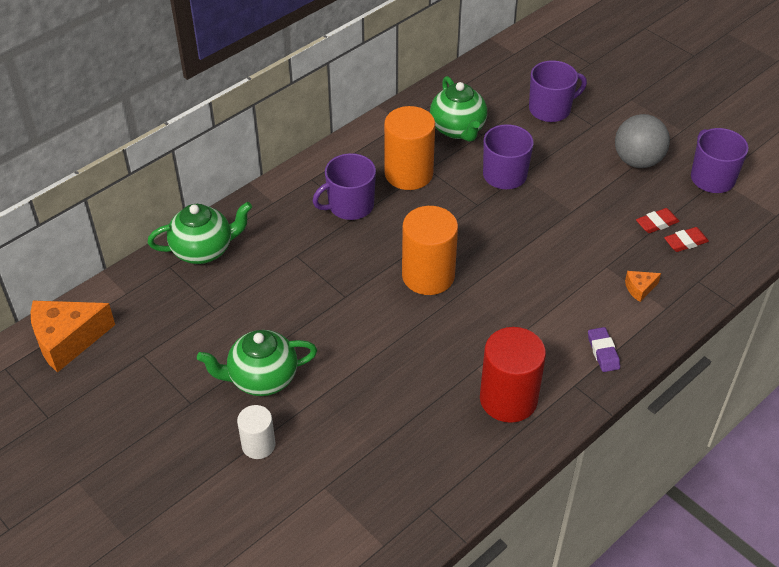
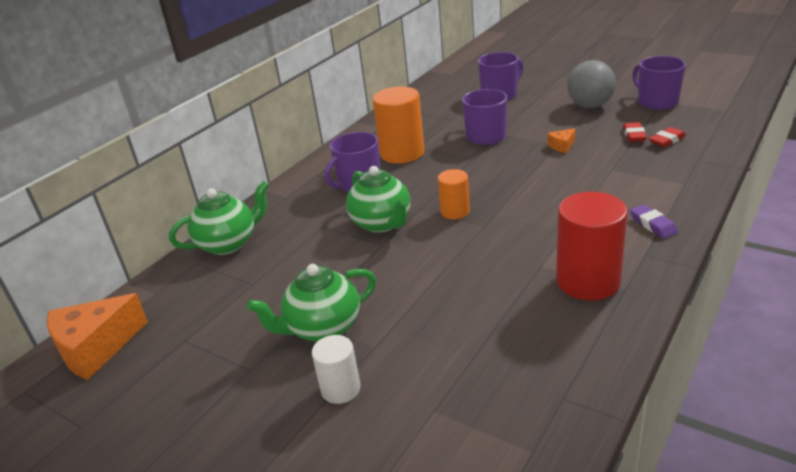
camera: 10 degrees left, 15 degrees down
(428, 276) = (455, 211): orange cylinder -> orange cylinder, size x0.56
(458, 129) = (430, 120): green teapot -> green teapot (382, 223)
(639, 289) = (652, 176): orange cheese -> orange cheese (562, 146)
(656, 223) = (634, 135): red eraser -> red eraser turned 45 degrees counterclockwise

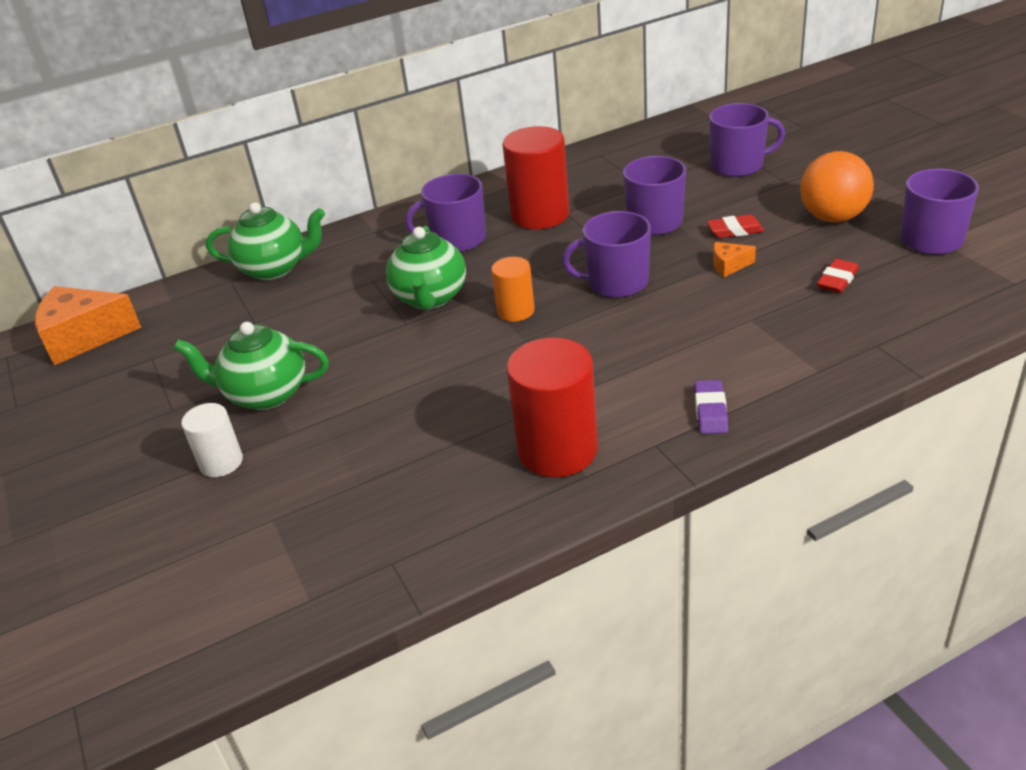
camera: 30 degrees right, 5 degrees up
(402, 153) = (540, 215): orange cylinder -> red cylinder
(503, 175) = (616, 282): none -> purple mug
(590, 106) = (833, 217): grey ball -> orange ball
(667, 140) = (871, 302): red eraser -> red eraser (735, 230)

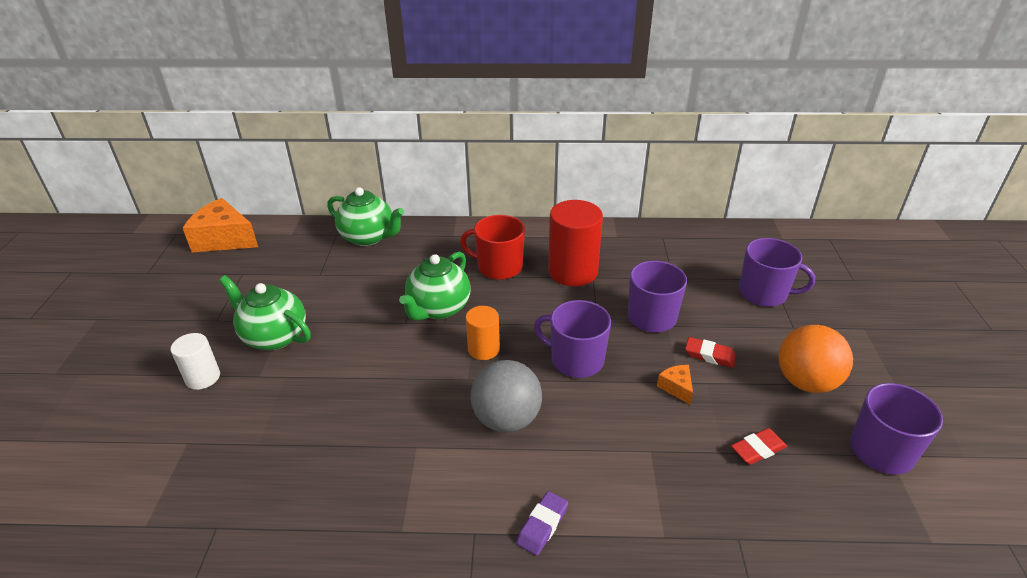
camera: 25 degrees right, 0 degrees up
(457, 239) = (498, 267): purple mug -> red mug
(557, 450) = (402, 494): red cylinder -> none
(597, 353) = (506, 419): none -> grey ball
(729, 265) = (676, 387): orange cheese -> orange cheese turned 45 degrees clockwise

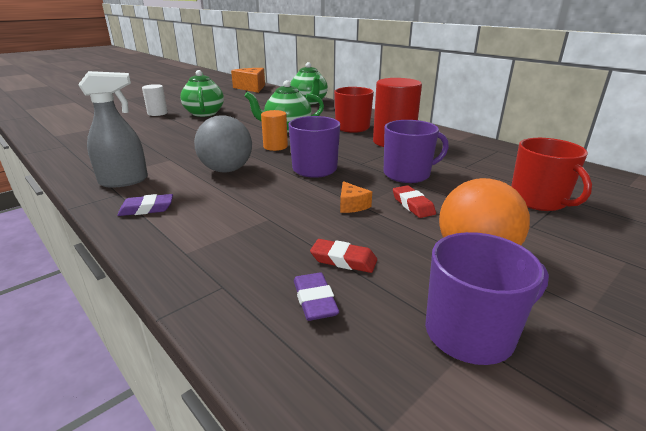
camera: 45 degrees right, 10 degrees down
(441, 514) = (124, 181): none -> grey spray bottle
(676, 387) = (352, 205): orange cheese -> orange cheese turned 135 degrees clockwise
(764, 293) = (539, 200): purple mug -> red mug
(797, 497) = (314, 301): none -> purple eraser

